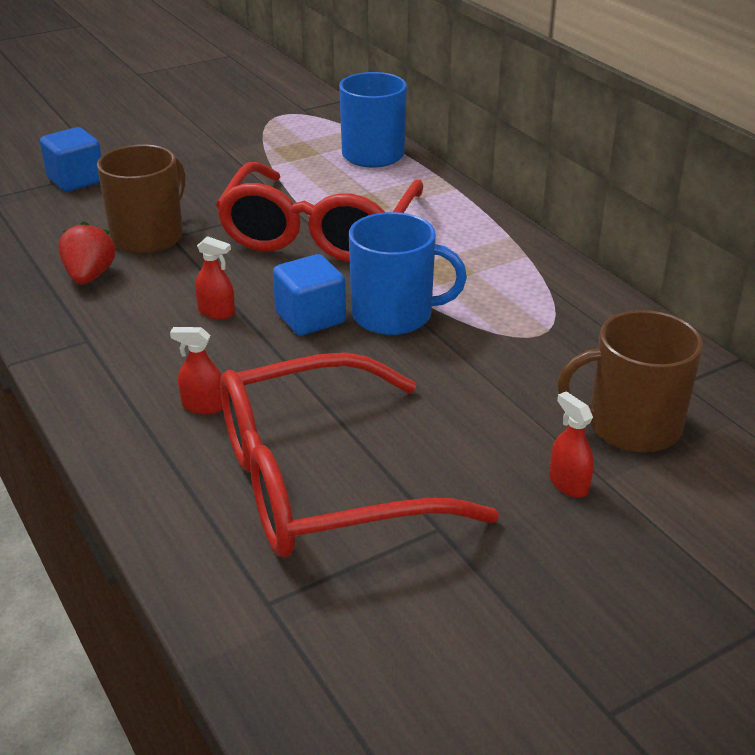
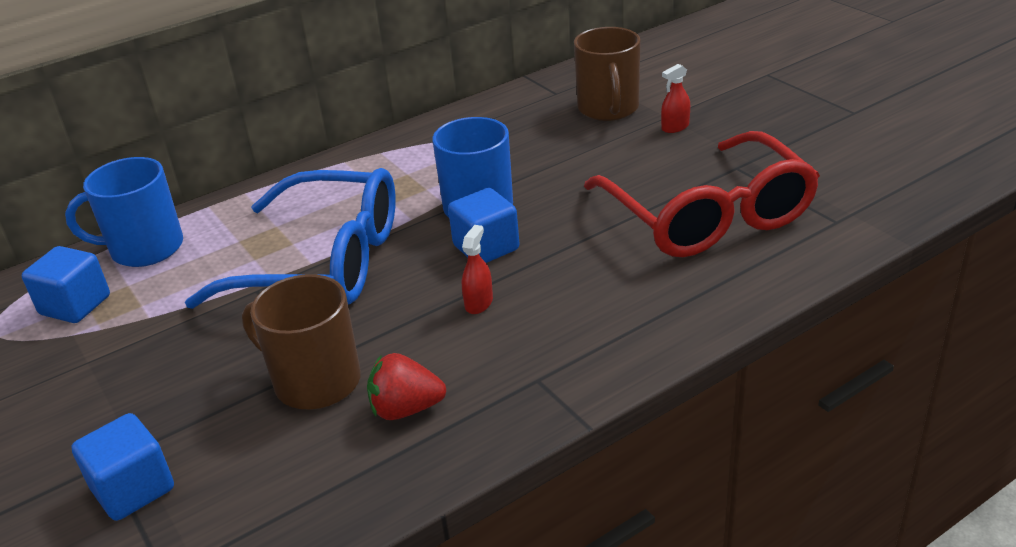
camera: 90 degrees left, 0 degrees up
(203, 406) = (631, 284): red spray bottle -> none
(300, 137) = (75, 305): none -> blue cube
(319, 232) = (323, 262): red glasses -> blue glasses

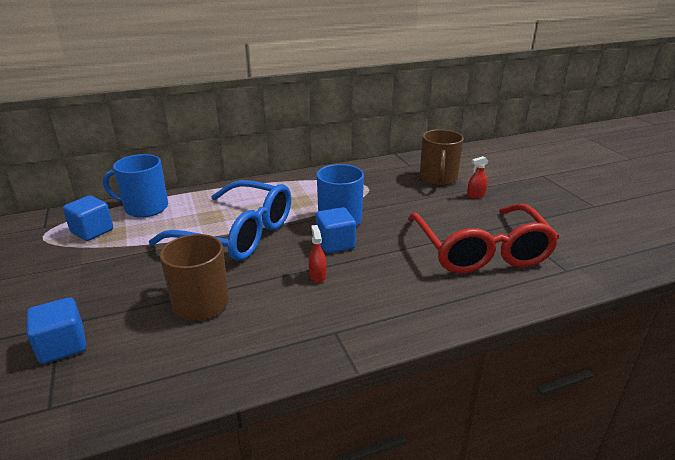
camera: 10 degrees right, 5 degrees down
(406, 409) = (245, 333): red strawberry -> none
(479, 303) = (317, 276): red spray bottle -> red spray bottle turned 45 degrees counterclockwise

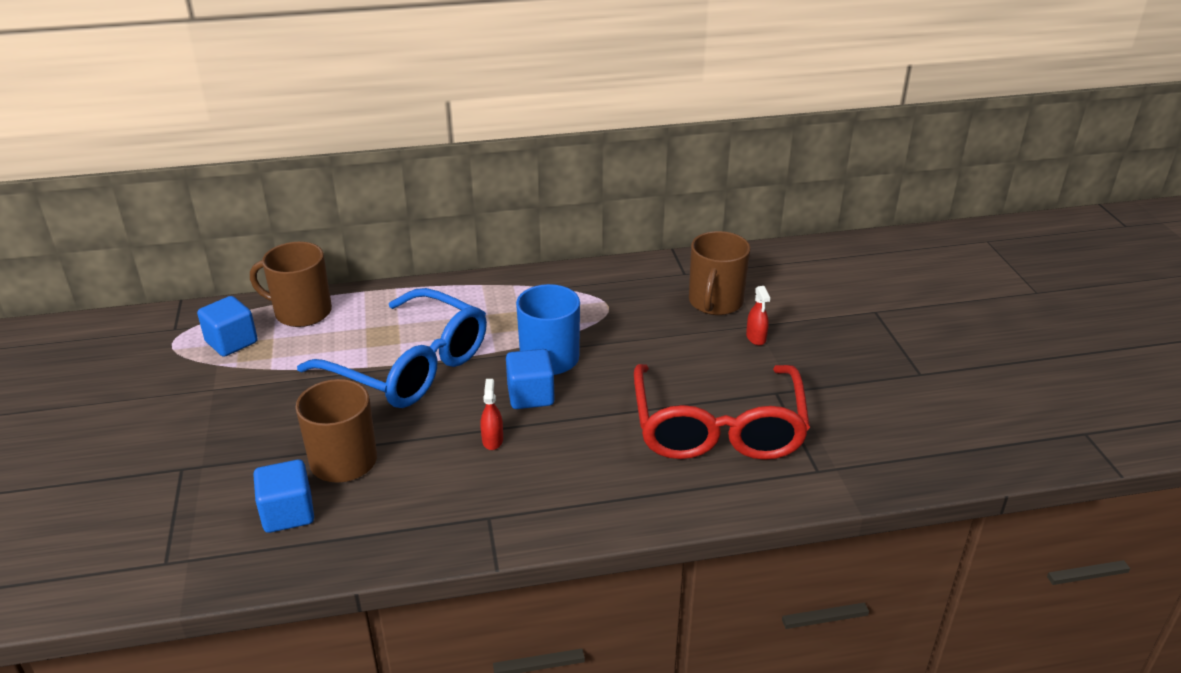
camera: 10 degrees right, 5 degrees up
(62, 346) = (184, 494): blue cube -> blue cube (288, 513)
(145, 208) = (301, 312): blue mug -> brown mug
(476, 195) = (756, 337): red spray bottle -> red spray bottle turned 90 degrees counterclockwise

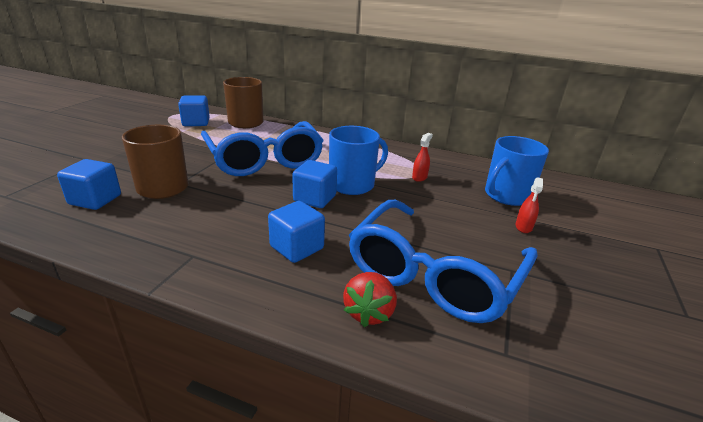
camera: 30 degrees right, 5 degrees down
(492, 440) = (259, 212): red spray bottle -> red spray bottle (419, 177)
(575, 461) = (297, 247): none -> blue cube
(696, 489) = (369, 312): none -> red strawberry
(715, 302) = (506, 195): brown mug -> blue mug
(718, 428) = (434, 274): red glasses -> blue glasses

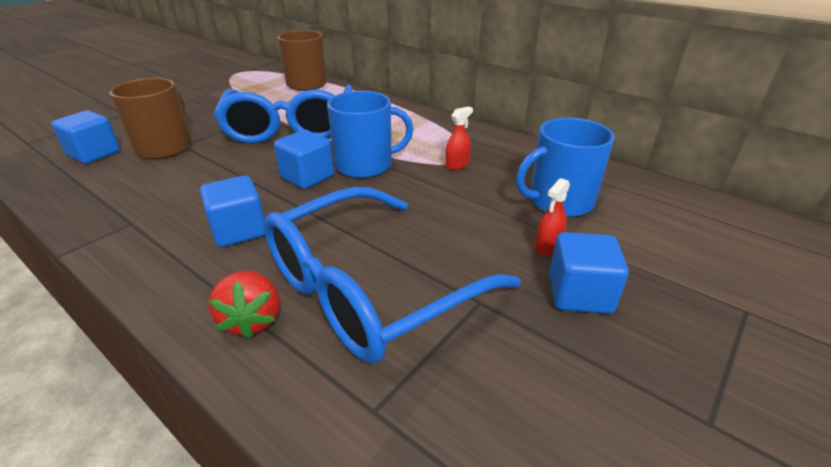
camera: 20 degrees right, 5 degrees up
(196, 122) = (255, 81): blue cube -> blue cube (579, 294)
(369, 312) = (252, 320): red strawberry -> red strawberry turned 45 degrees counterclockwise

